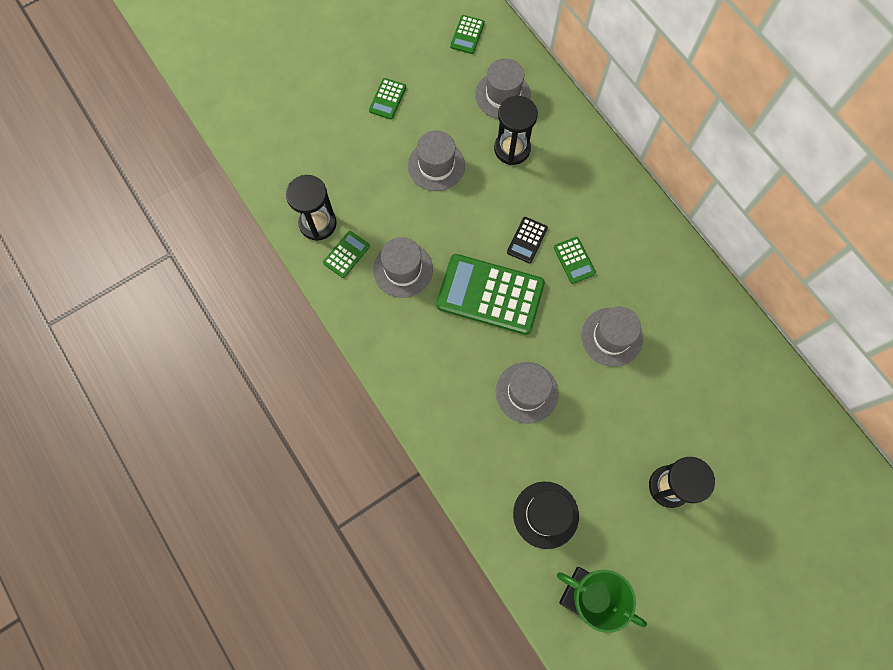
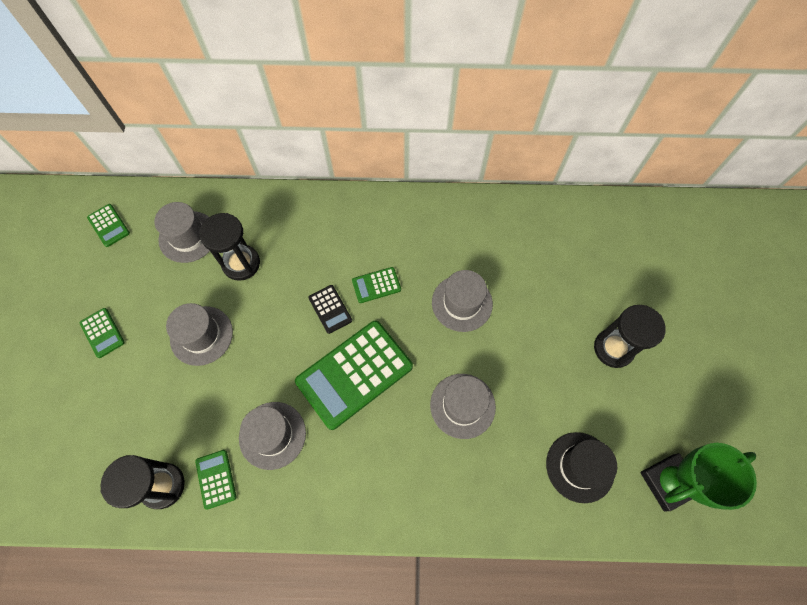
camera: 55 degrees left, 5 degrees down
(574, 260) = (376, 285): green calculator -> green calculator turned 150 degrees clockwise

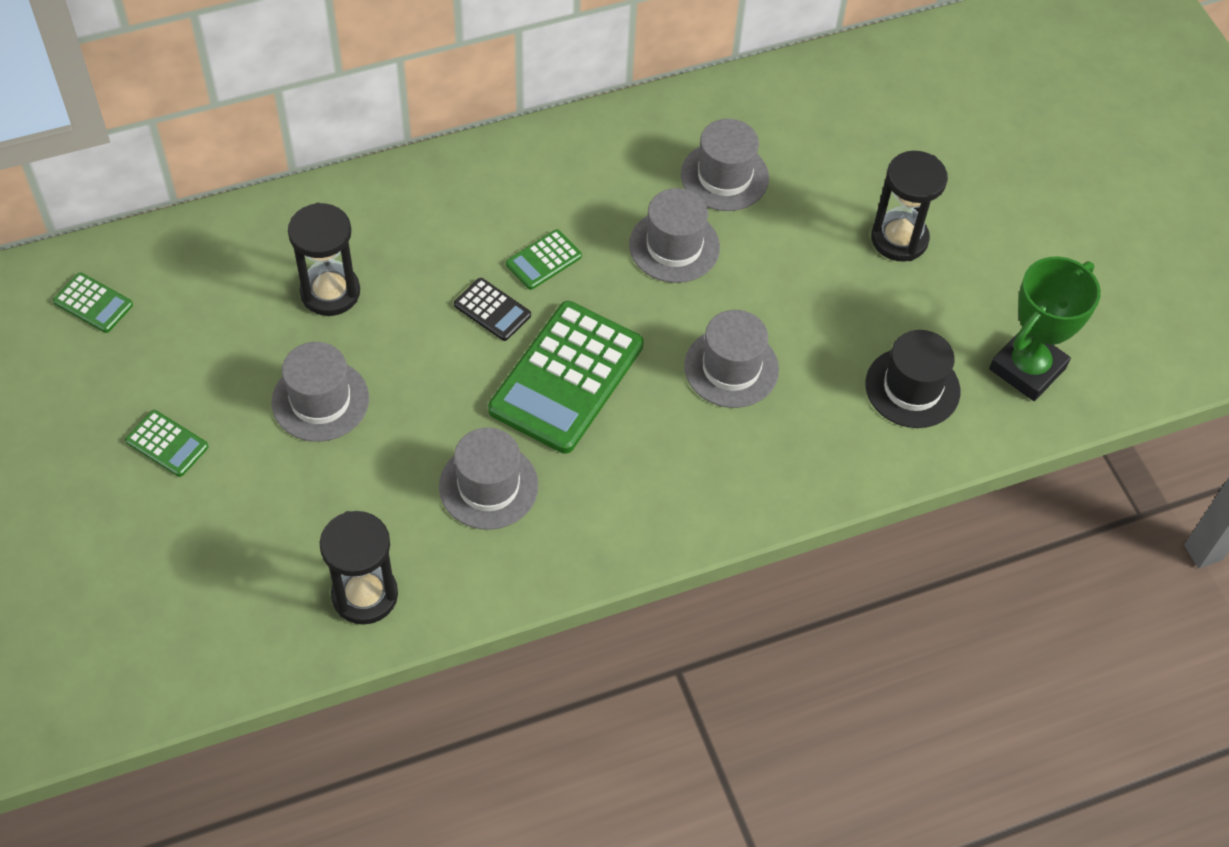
camera: 25 degrees left, 10 degrees down
(188, 237) = (228, 281): grey hat -> grey hat (724, 176)
(216, 479) = (436, 562): green calculator -> none

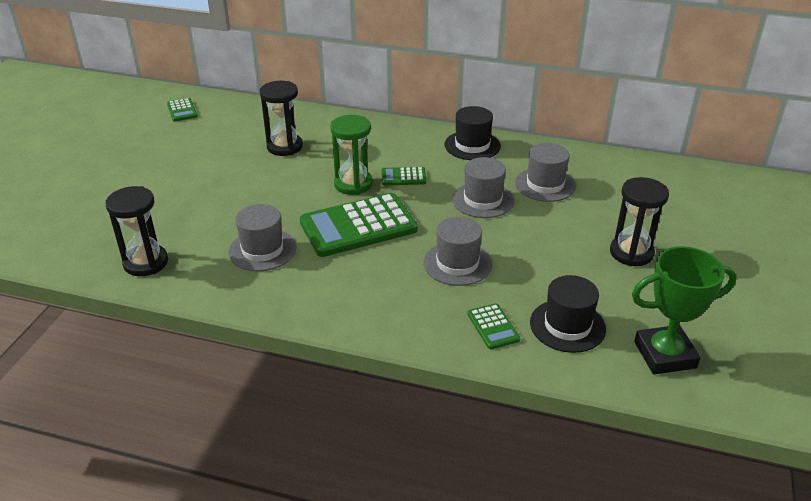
camera: 40 degrees right, 20 degrees down
(167, 444) = (143, 166): green calculator -> green calculator (493, 327)
(320, 400) = (228, 181): grey hat -> none
(492, 310) = (353, 184): black calculator -> green hourglass
(579, 151) = (472, 145): none -> black hat

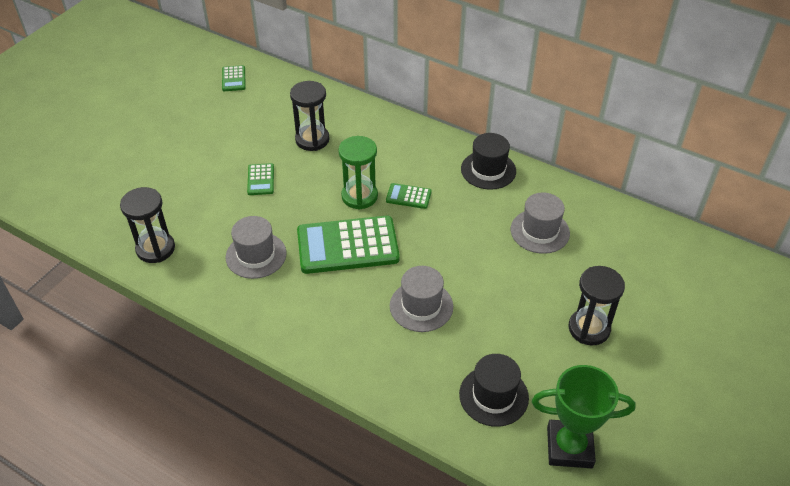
camera: 15 degrees right, 10 degrees up
(482, 200) = (472, 238): grey hat -> none
(493, 327) = (426, 382): green calculator -> green calculator (260, 180)

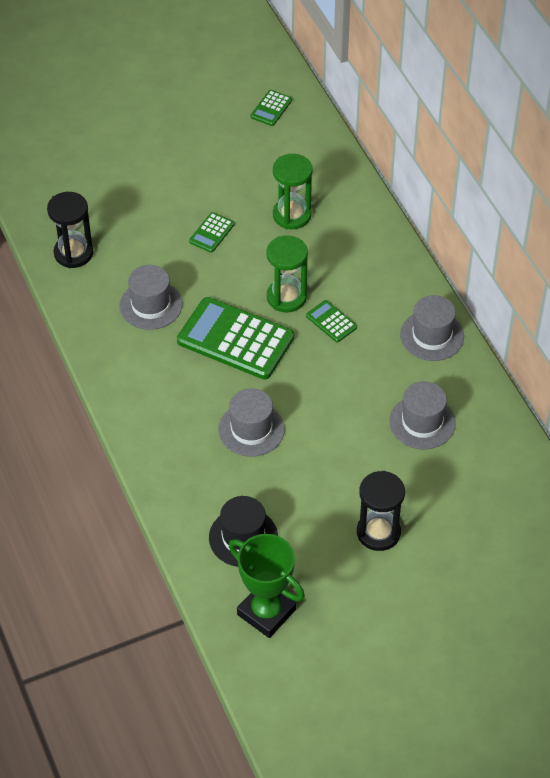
camera: 35 degrees right, 5 degrees up
(312, 139) = (292, 215): black hourglass -> green hourglass
(488, 170) = (432, 336): black hat -> grey hat

